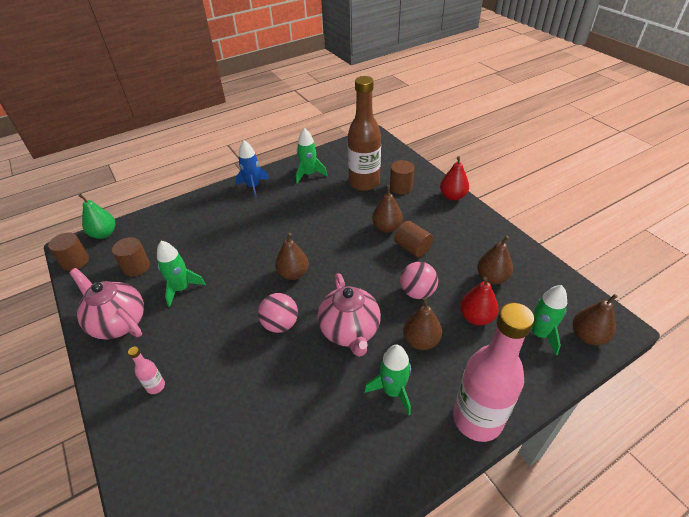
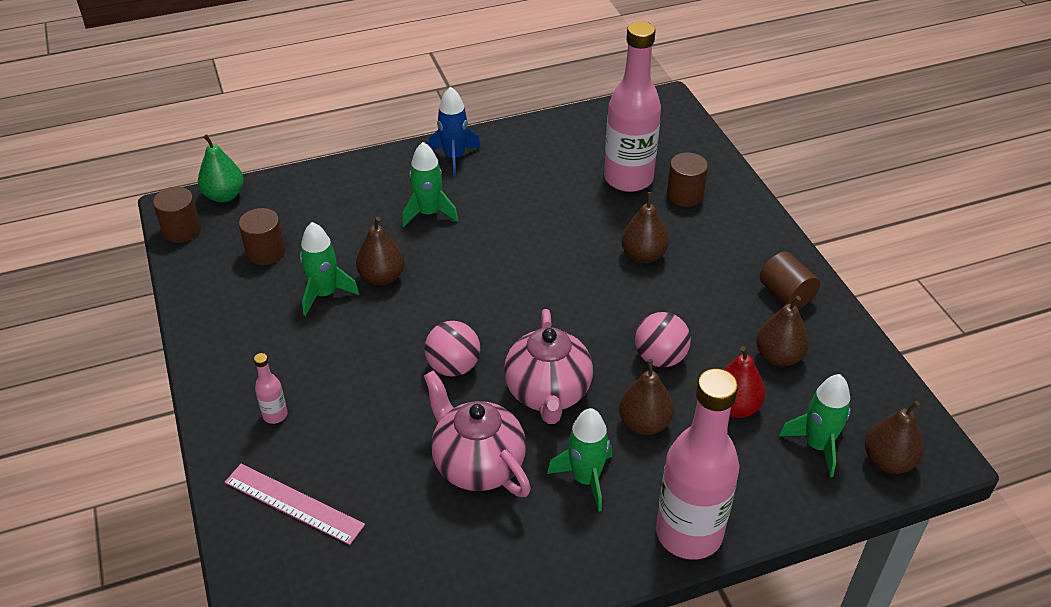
camera: 10 degrees right, 0 degrees up
(118, 322) = (234, 325): pink teapot -> pink teapot (477, 464)
(178, 458) = (293, 504): none -> pink ruler
(293, 274) = (487, 300): brown pear -> brown pear (382, 277)
(309, 174) = (545, 150): green rocket -> green rocket (429, 213)
(364, 183) = (628, 179): brown bottle -> pink bottle
(412, 248) = (673, 293): brown cylinder -> brown cylinder (786, 295)
(452, 196) = (763, 223): red pear -> none

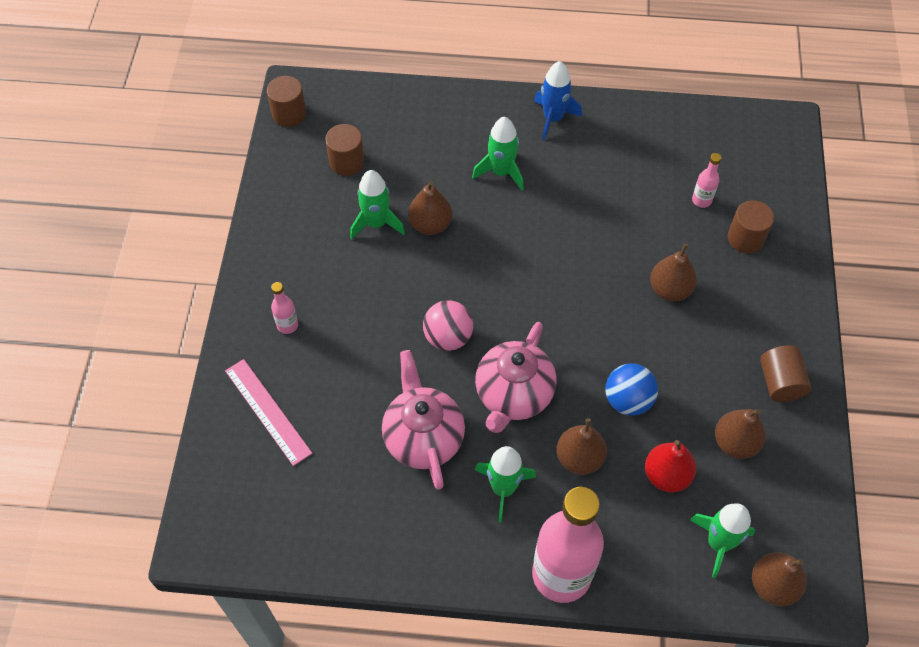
camera: 25 degrees right, 15 degrees up
(224, 195) = (338, 89): green pear -> none
(628, 179) = (701, 200): pink bottle -> pink bottle, size x0.41
(660, 358) = (628, 400): pink ball -> blue ball

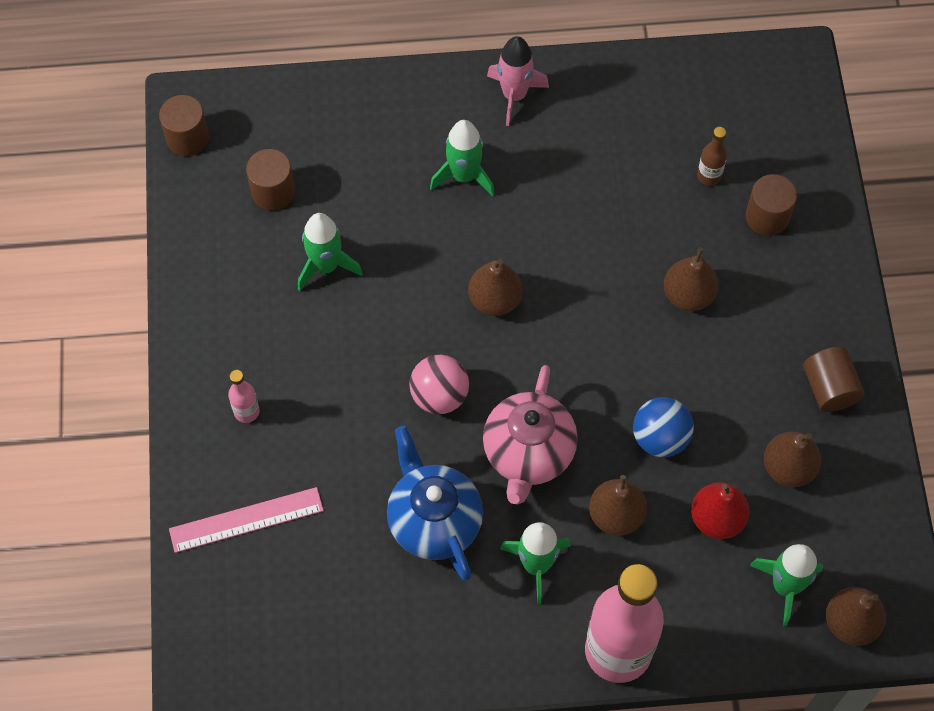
camera: 10 degrees left, 5 degrees up
(267, 411) = (246, 520): pink ruler -> pink ruler turned 60 degrees counterclockwise
(423, 438) = (434, 521): pink teapot -> blue teapot
(430, 225) = (391, 258): brown pear -> brown pear (495, 300)
(553, 118) = (514, 95): blue rocket -> pink rocket
(701, 200) = (709, 176): pink bottle -> brown bottle

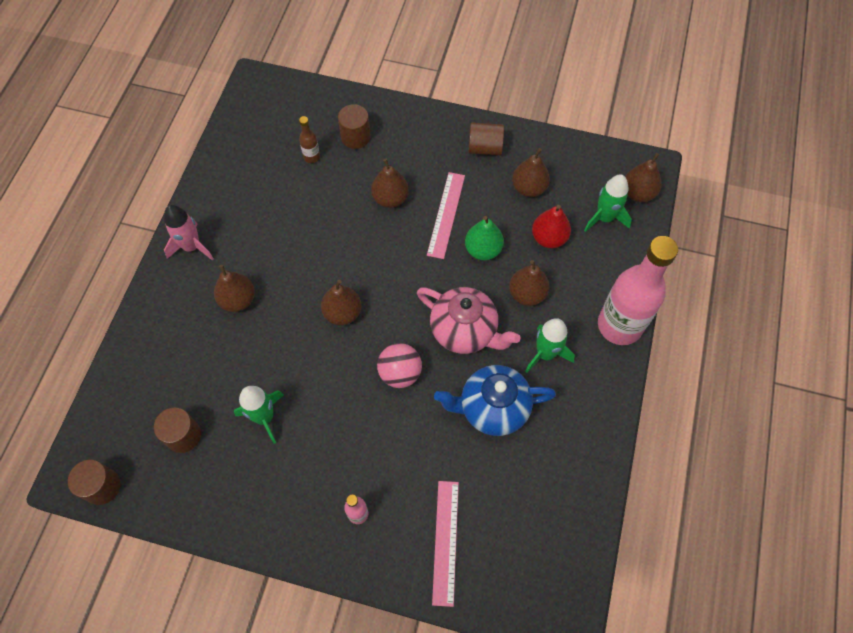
camera: 70 degrees left, 0 degrees up
(464, 176) = (238, 300): green rocket -> brown pear
(660, 438) = (483, 250): blue ball -> green pear
(694, 373) = (446, 214): none -> pink ruler

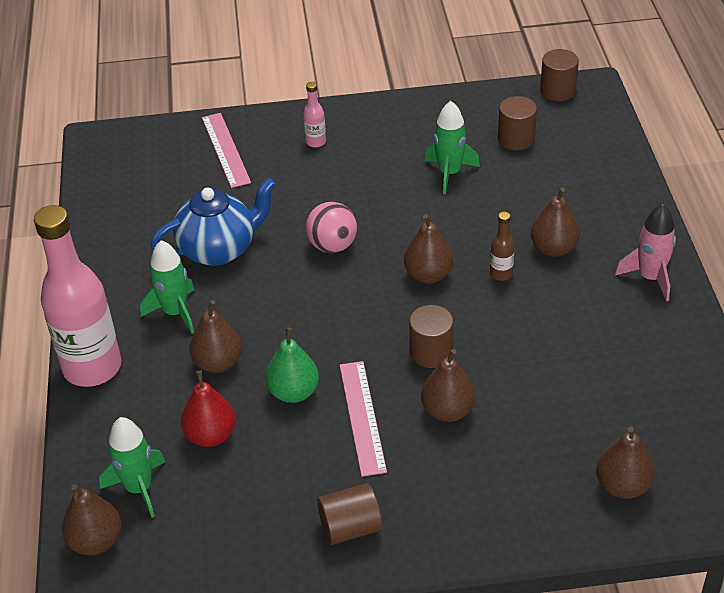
camera: 160 degrees right, 20 degrees down
(312, 157) = (589, 426): brown bottle -> brown bottle (501, 274)
(355, 137) = (549, 475): brown cylinder -> brown cylinder (431, 352)
(464, 331) = (278, 303): pink teapot -> none
(529, 188) = (261, 491): brown pear -> brown pear (622, 486)

